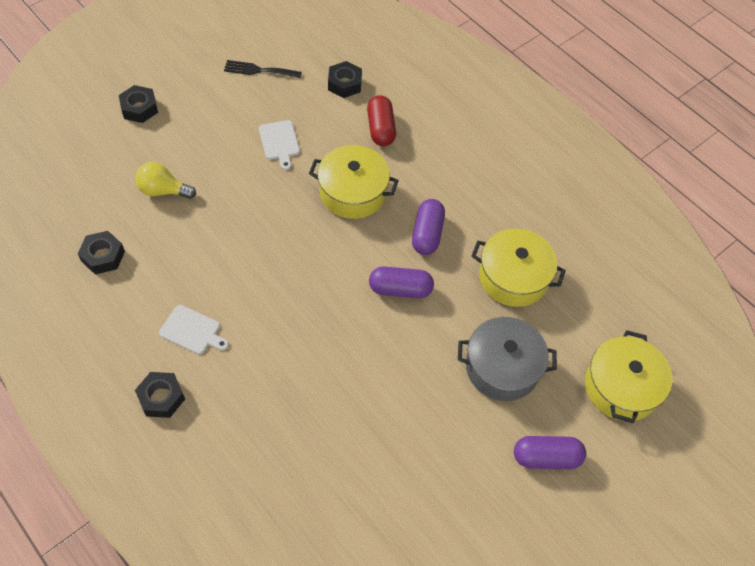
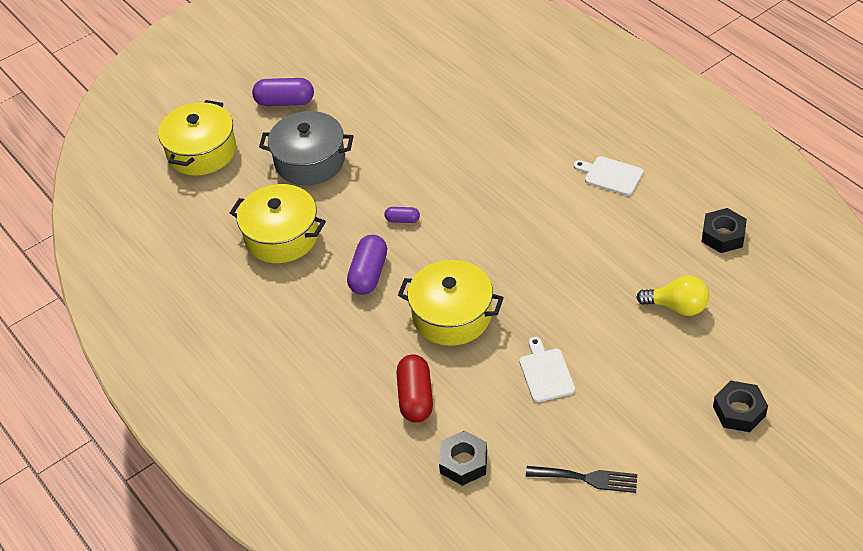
camera: 170 degrees left, 10 degrees down
(161, 397) = (627, 125): black nut -> none
(400, 289) = (402, 220): purple capsule -> purple capsule, size x0.53

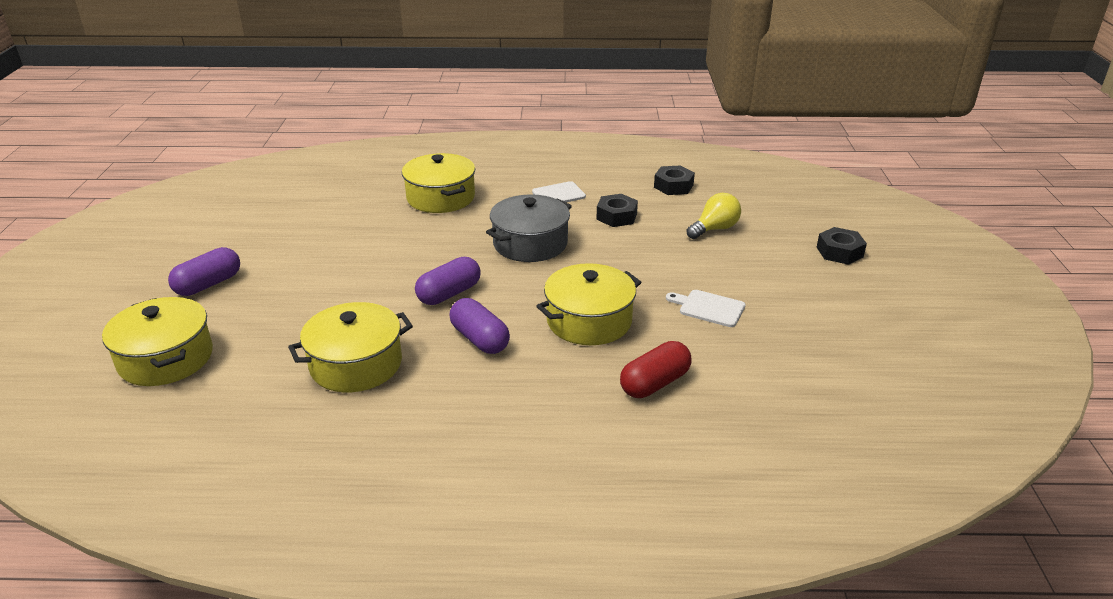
camera: 55 degrees left, 15 degrees down
(310, 161) = (299, 305): grey pot -> grey pot (530, 243)
(402, 220) = (449, 294): purple capsule -> purple capsule, size x1.90
(415, 397) = (655, 383): red capsule -> red capsule turned 75 degrees counterclockwise
(463, 462) = (759, 393): black nut -> black nut (616, 216)
(522, 117) = (441, 198): none -> yellow pot
(587, 478) = (840, 341): black fork -> none

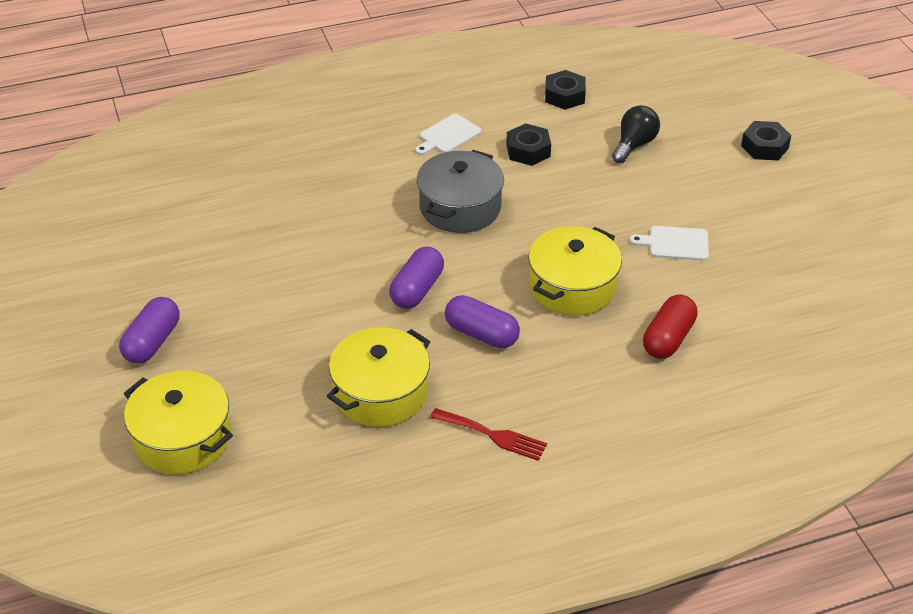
camera: 20 degrees left, 10 degrees up
(429, 424) = (493, 435): none -> red fork
(441, 198) = (324, 167): yellow pot -> none
(714, 229) = (634, 145): yellow light bulb -> black light bulb

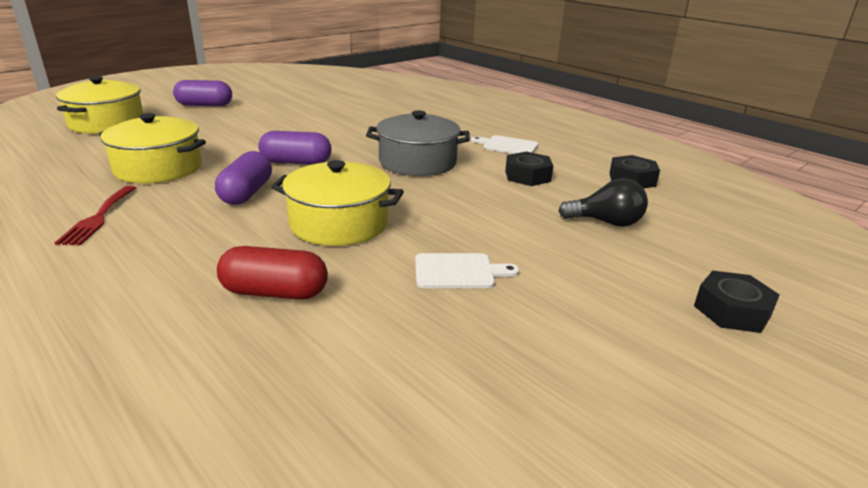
camera: 65 degrees right, 15 degrees down
(675, 243) = (458, 271): white cutting board -> white cutting board turned 105 degrees clockwise

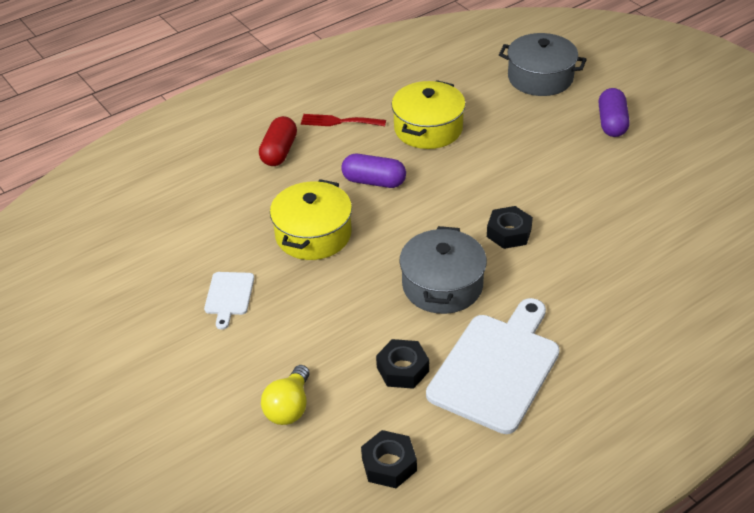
camera: 100 degrees right, 15 degrees up
(107, 123) = (540, 78): yellow pot -> grey pot
(275, 292) = (225, 211): red capsule -> red capsule (279, 152)
(296, 162) = (441, 203): purple capsule -> none
(507, 146) = (496, 368): white cutting board -> white cutting board, size x2.09
(606, 222) = (289, 407): black light bulb -> yellow light bulb
(732, 310) = (139, 443): black nut -> black nut (509, 233)

